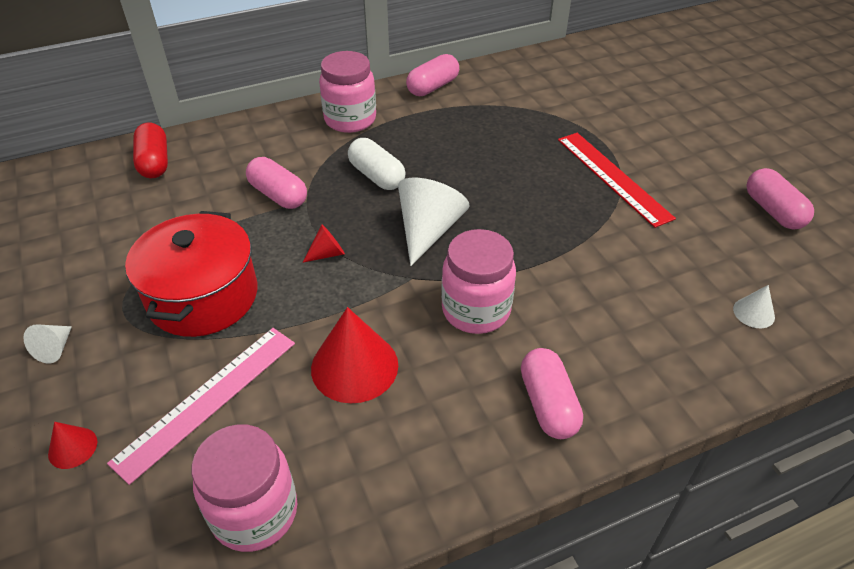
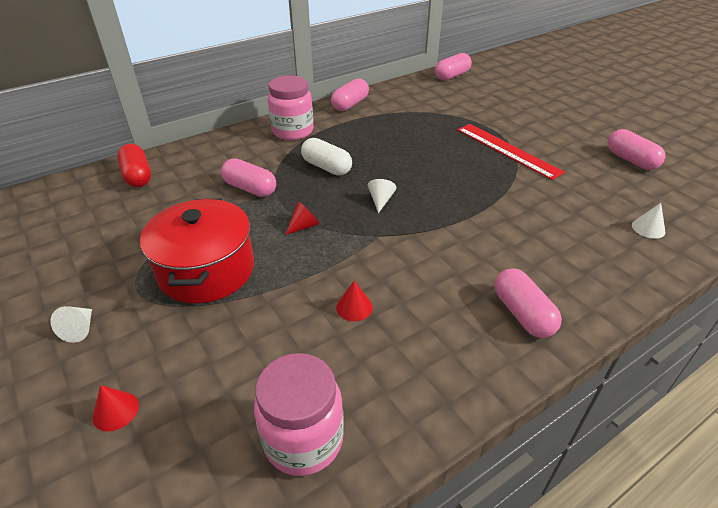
camera: 10 degrees left, 5 degrees down
(208, 400) = (233, 352): pink ruler -> none
(354, 366) = (354, 307): red cone -> red cone, size x0.49
(428, 230) = (381, 200): white cone -> white cone, size x0.49
(476, 310) = (439, 252): pink jar -> none
(580, 55) = (452, 76): none -> pink capsule

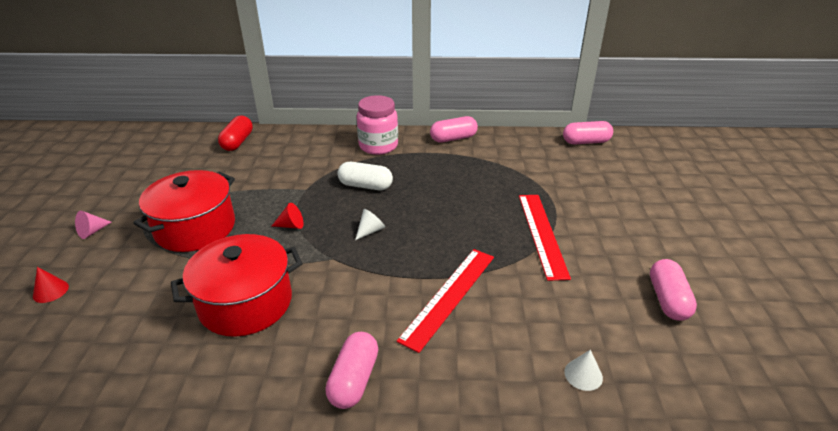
camera: 35 degrees right, 5 degrees down
(80, 329) = (92, 232): white cone -> pink cone
(250, 188) = (292, 180): pink capsule -> none
(303, 440) = (107, 372): pink jar -> none
(326, 167) = (365, 186): white capsule -> white capsule turned 60 degrees counterclockwise
(354, 307) = (246, 303): red cone -> red pot
(505, 220) = (449, 296): none -> red ruler

